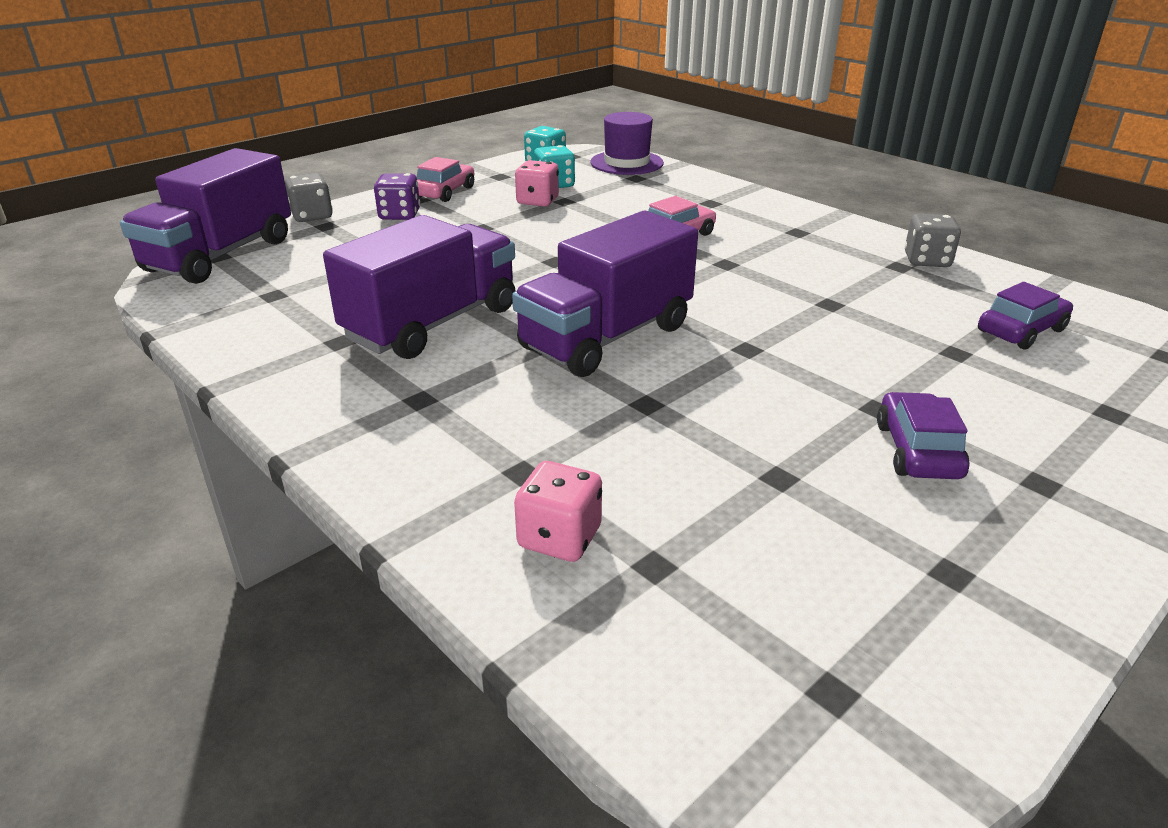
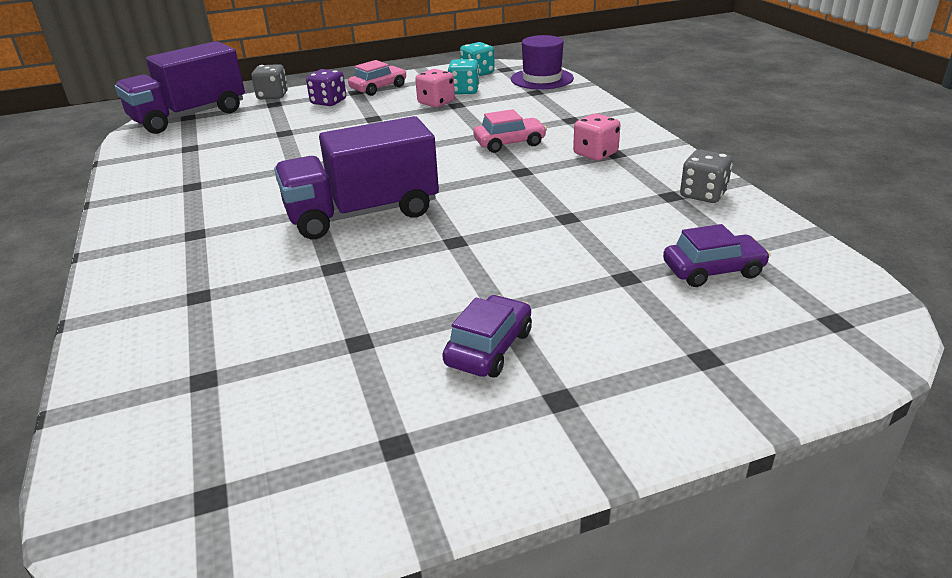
camera: 25 degrees right, 0 degrees up
(432, 323) = (261, 183): purple truck -> none
(559, 538) = (169, 345): pink dice -> pink dice (595, 154)

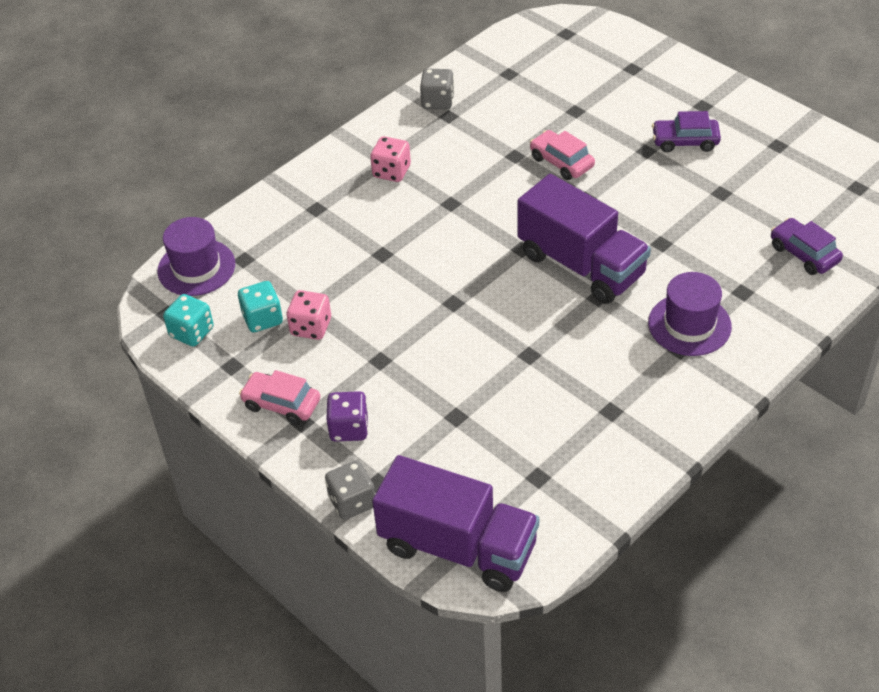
camera: 115 degrees left, 15 degrees up
(210, 248) = (689, 325): none -> purple hat
(509, 143) = (395, 230): pink car -> pink car (561, 162)
(713, 270) = (543, 80): purple car -> purple car (804, 254)

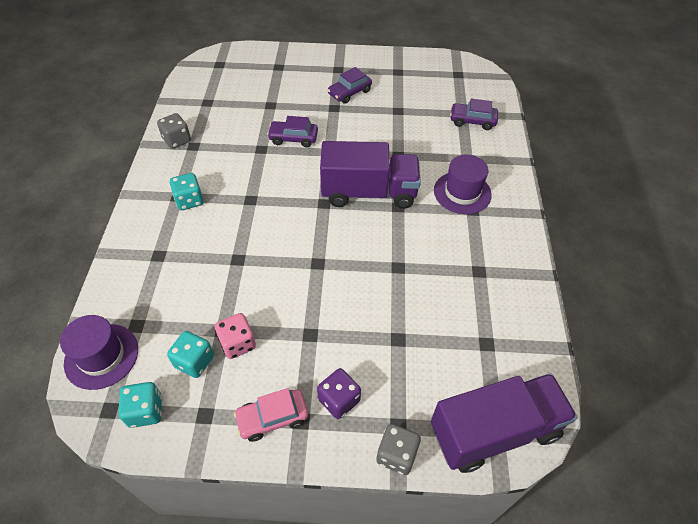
camera: 45 degrees left, 5 degrees up
(391, 171) = (189, 200): pink dice -> turquoise dice
(561, 162) = (293, 138): pink car -> purple car

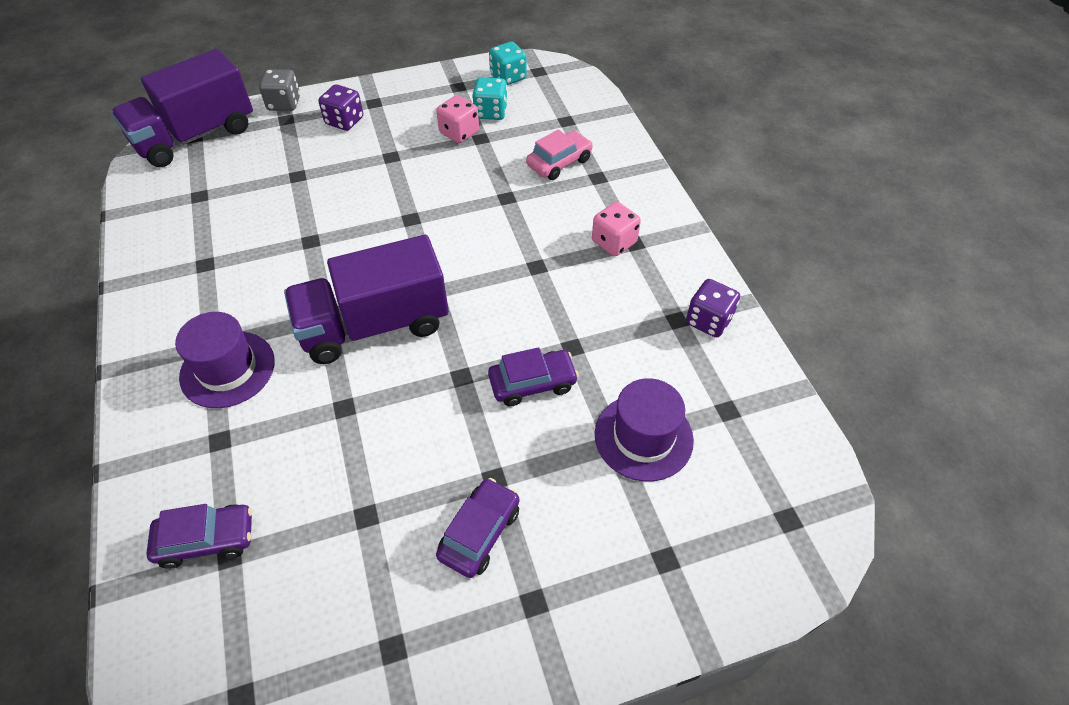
camera: 160 degrees right, 0 degrees up
(101, 356) = (576, 95): purple hat -> purple hat (643, 437)
(177, 140) = (708, 321): grey dice -> purple dice
(189, 200) = (614, 242): turquoise dice -> pink dice
(272, 418) = (399, 98): pink car -> pink car (559, 162)

